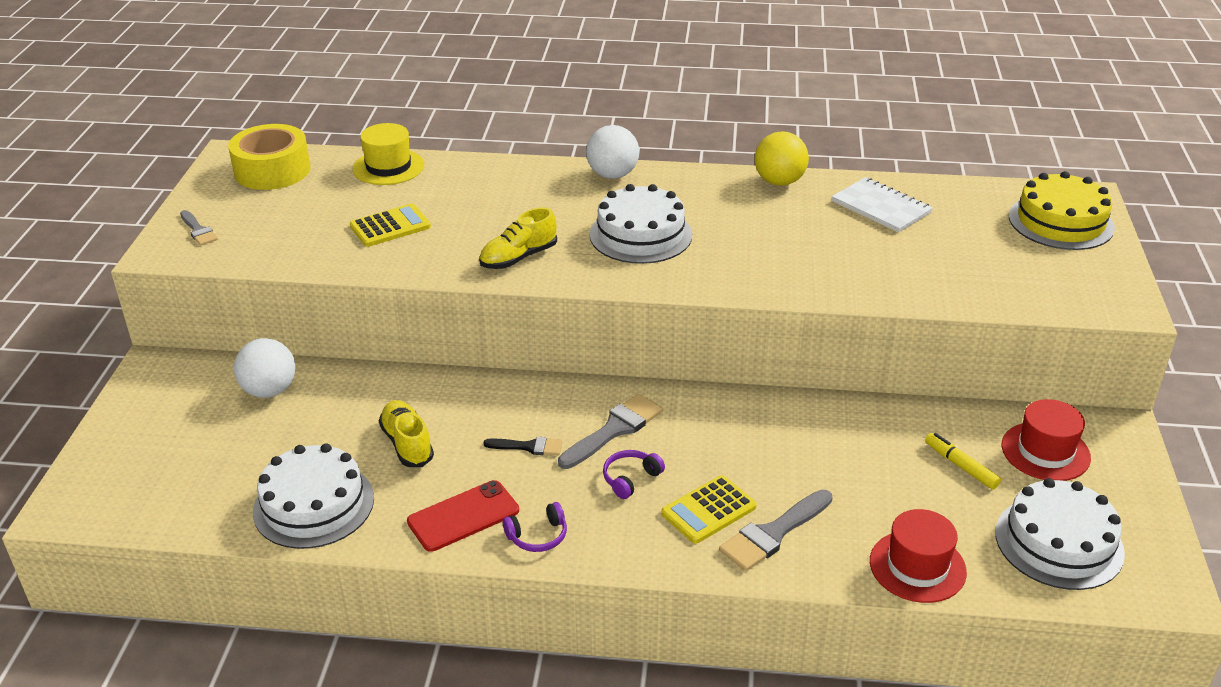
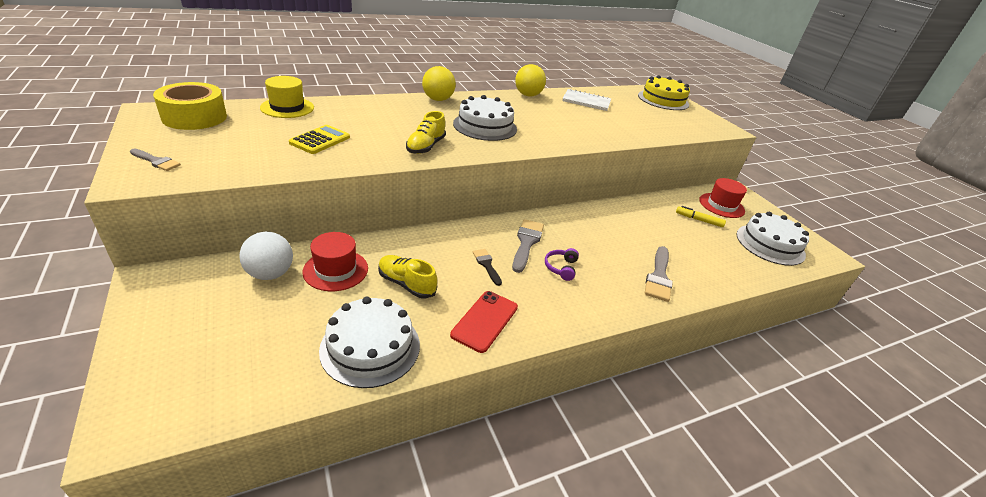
camera: 35 degrees left, 0 degrees up
(528, 447) = (486, 265): black brush -> black brush turned 90 degrees counterclockwise
(538, 536) = (542, 318): purple headphones -> none
(612, 175) = (438, 99): white ball -> yellow ball
(708, 510) = (617, 273): yellow calculator -> none
(917, 566) = (734, 273): red hat -> red hat (335, 270)

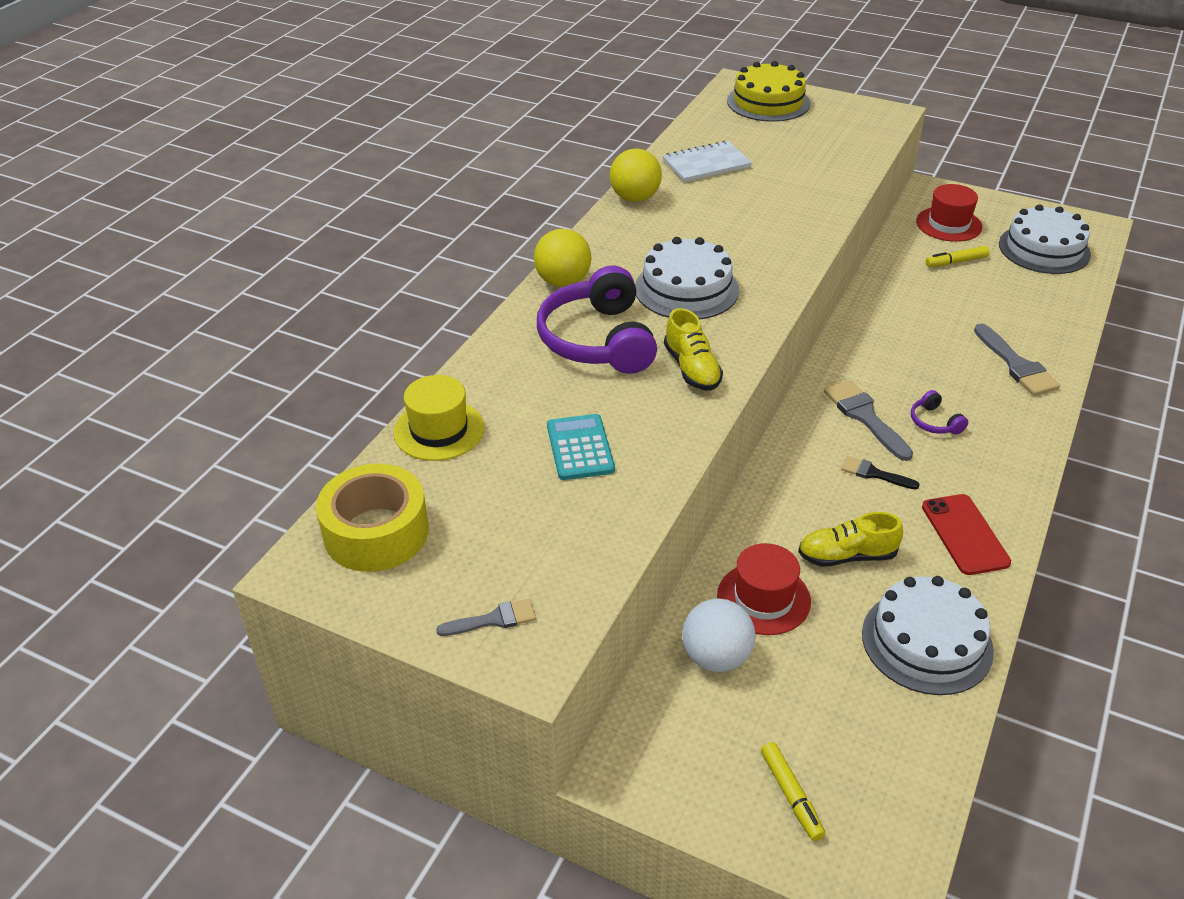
camera: 35 degrees left, 5 degrees up
(178, 349) = (791, 795): none -> yellow marker
(320, 140) = (580, 448): yellow calculator -> turquoise calculator
(409, 119) = (598, 340): none -> purple headphones

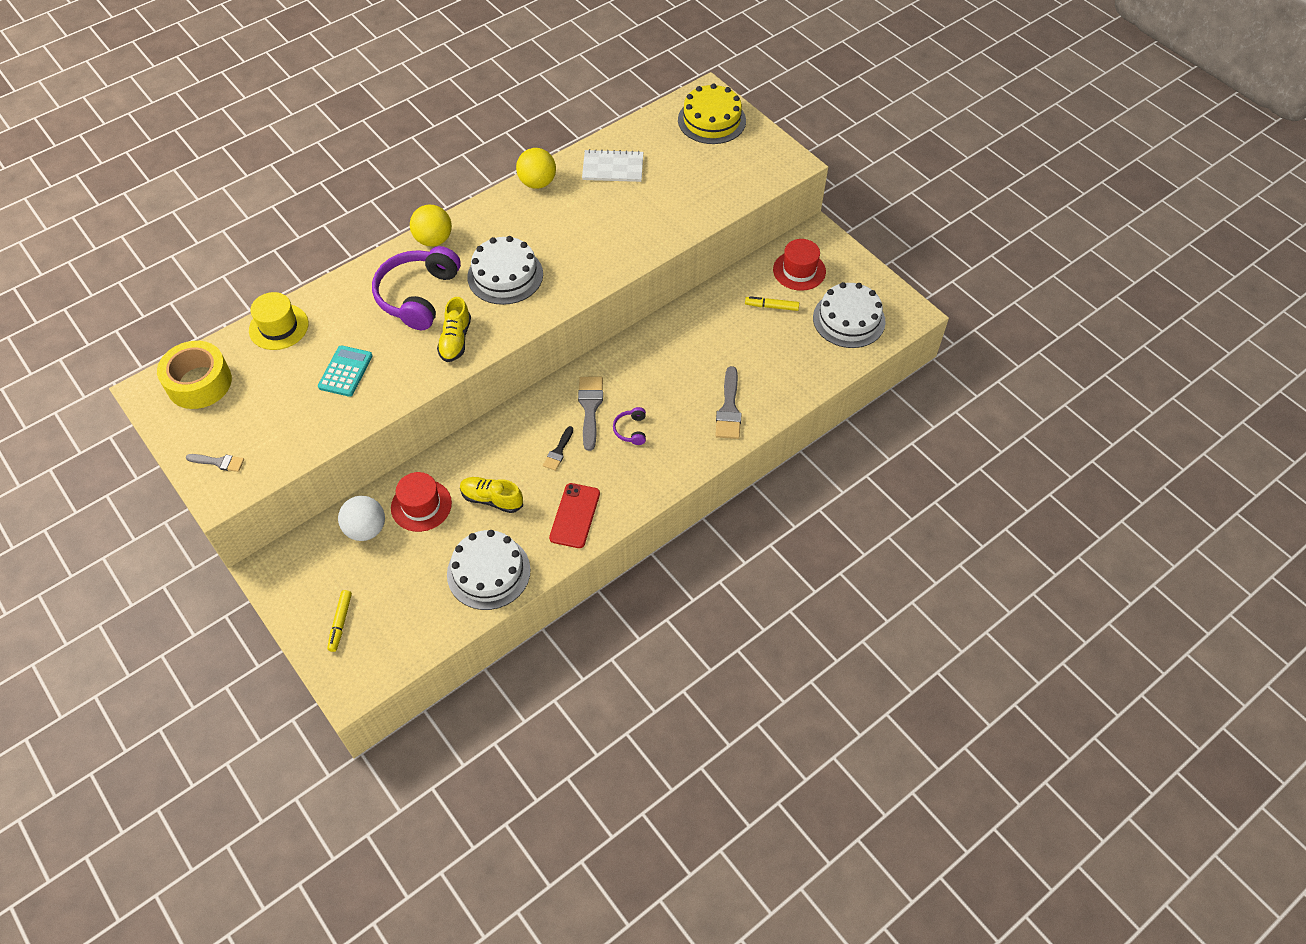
camera: 25 degrees right, 15 degrees up
(874, 474) = (558, 451): black brush -> black brush turned 120 degrees counterclockwise

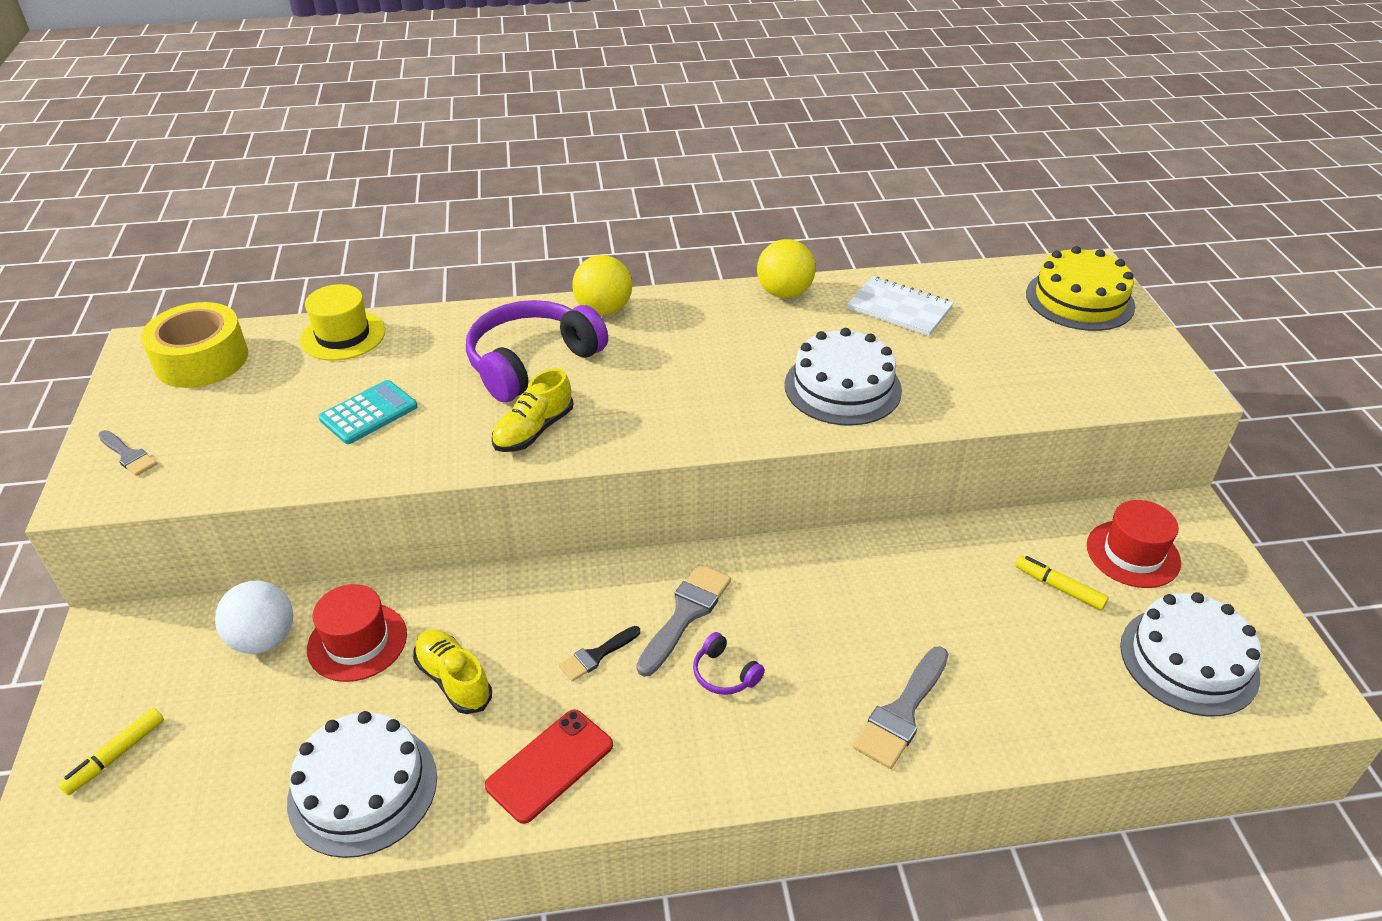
camera: 30 degrees right, 15 degrees down
(505, 275) = (661, 379): white cake -> white cake (842, 387)
(631, 430) = (724, 674): purple headphones -> purple headphones turned 75 degrees counterclockwise

